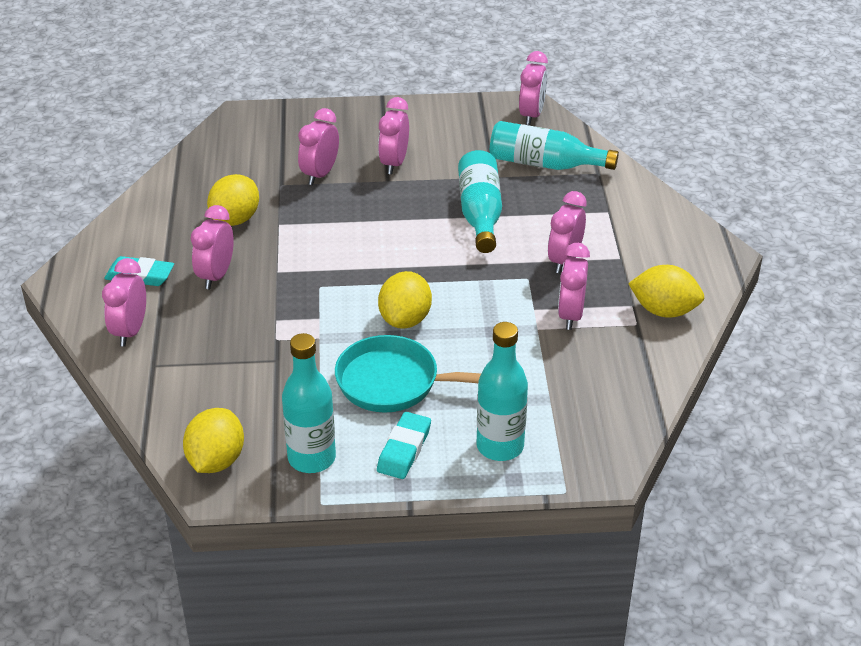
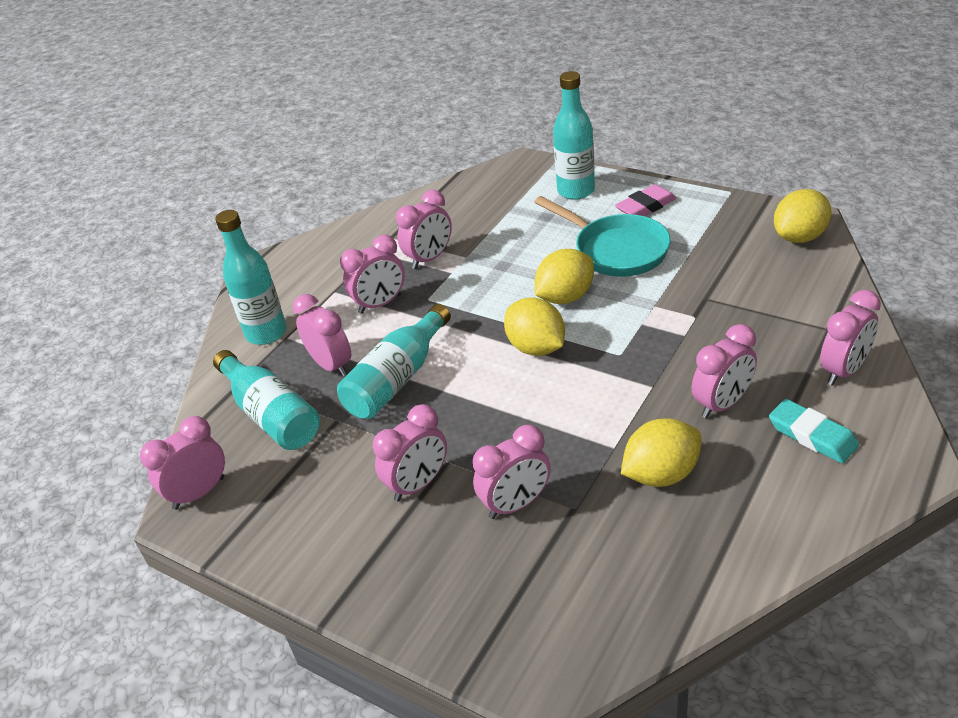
camera: 140 degrees left, 0 degrees up
(312, 458) = (720, 219): turquoise bottle -> turquoise bottle (266, 333)
(404, 449) = (646, 206): turquoise eraser -> pink eraser
(543, 205) = (331, 365): none -> pink clock
(664, 311) = (359, 240): yellow lemon -> yellow lemon (536, 348)

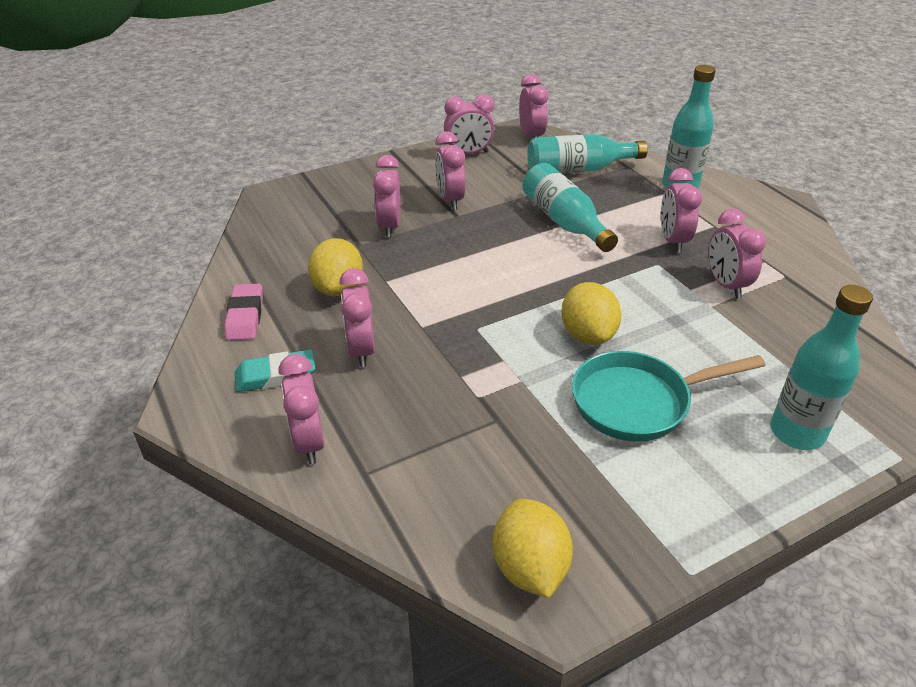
camera: 115 degrees right, 0 degrees up
(331, 365) = (610, 201): pink clock -> pink clock (469, 153)
(536, 348) = (533, 292): yellow lemon -> none
(646, 206) = (713, 472): pink eraser -> pink eraser (245, 316)

